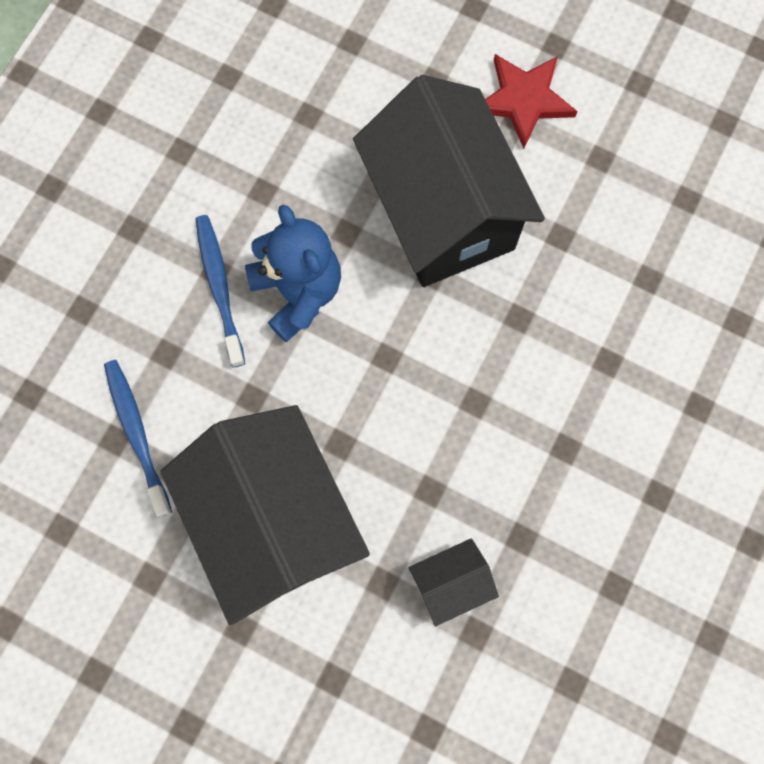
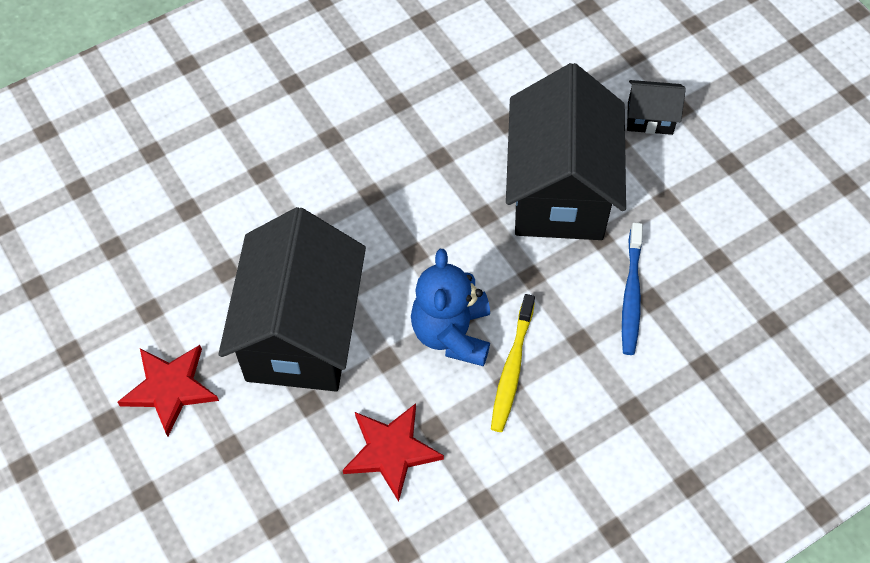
camera: 150 degrees left, 15 degrees down
(219, 287) = (512, 369): blue toothbrush -> yellow toothbrush
(288, 151) = (391, 451): none -> red star
(450, 583) = (462, 101): black house -> black house (650, 118)

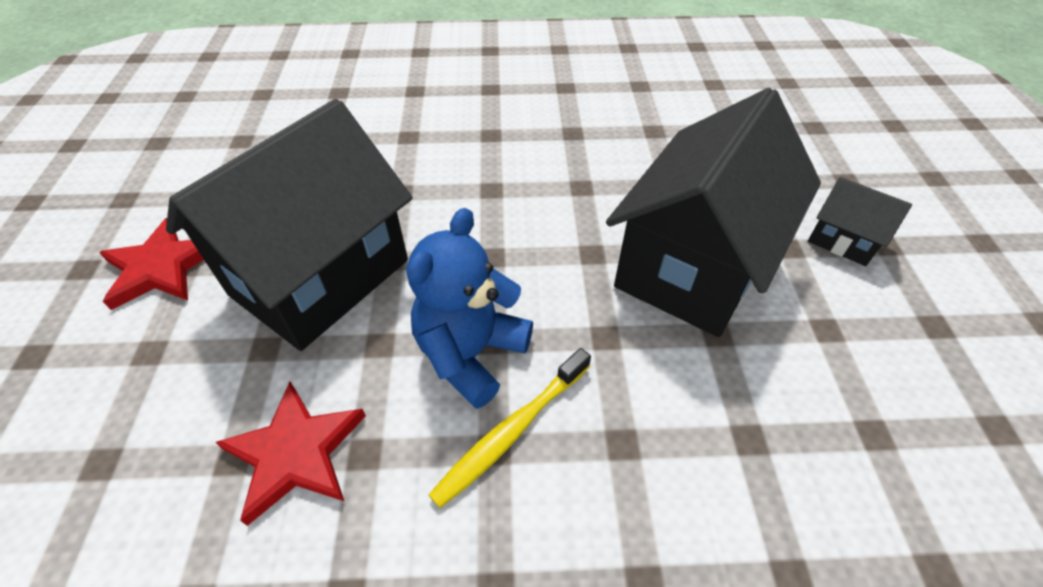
camera: 30 degrees right, 10 degrees down
(631, 295) = (724, 419): blue toothbrush -> none

